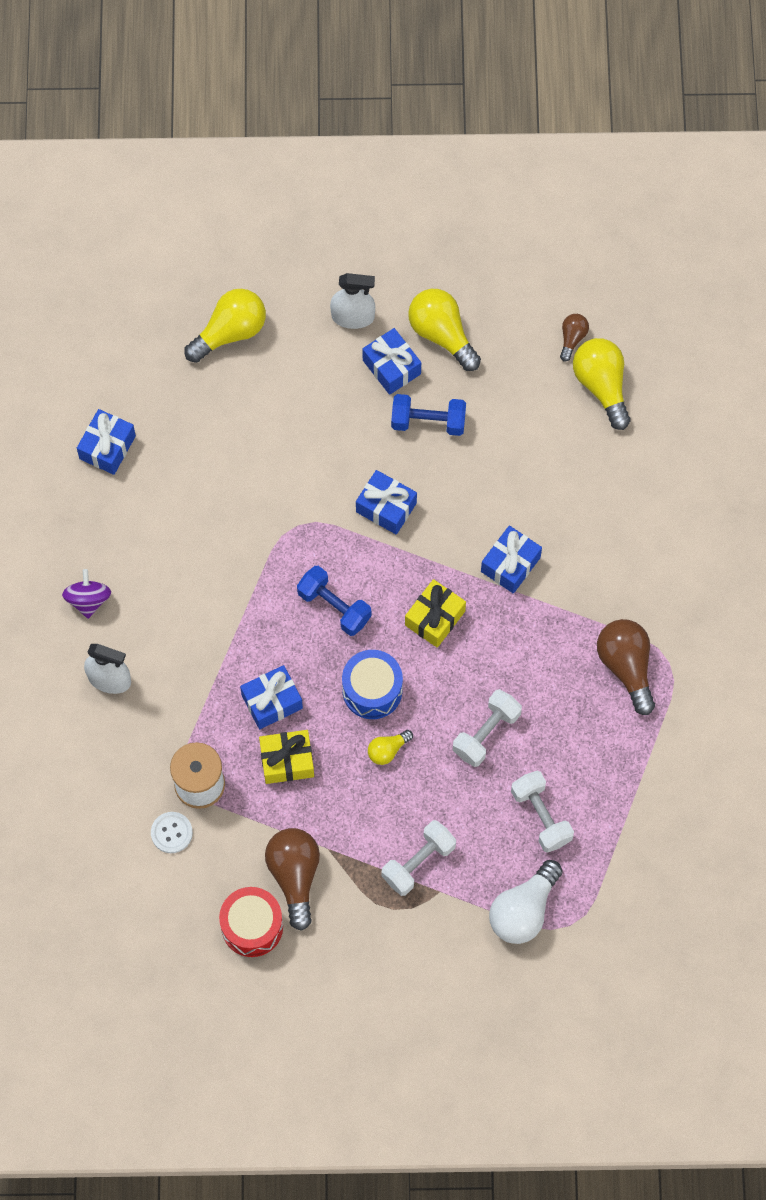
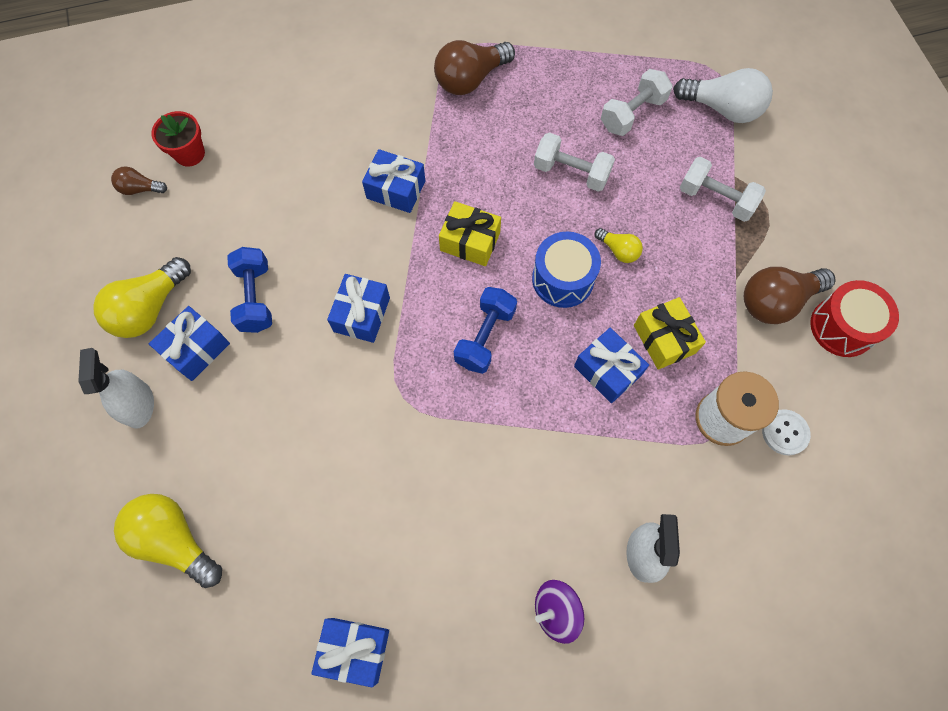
camera: 105 degrees left, 0 degrees up
(602, 386) = (190, 154): yellow light bulb -> red flower pot

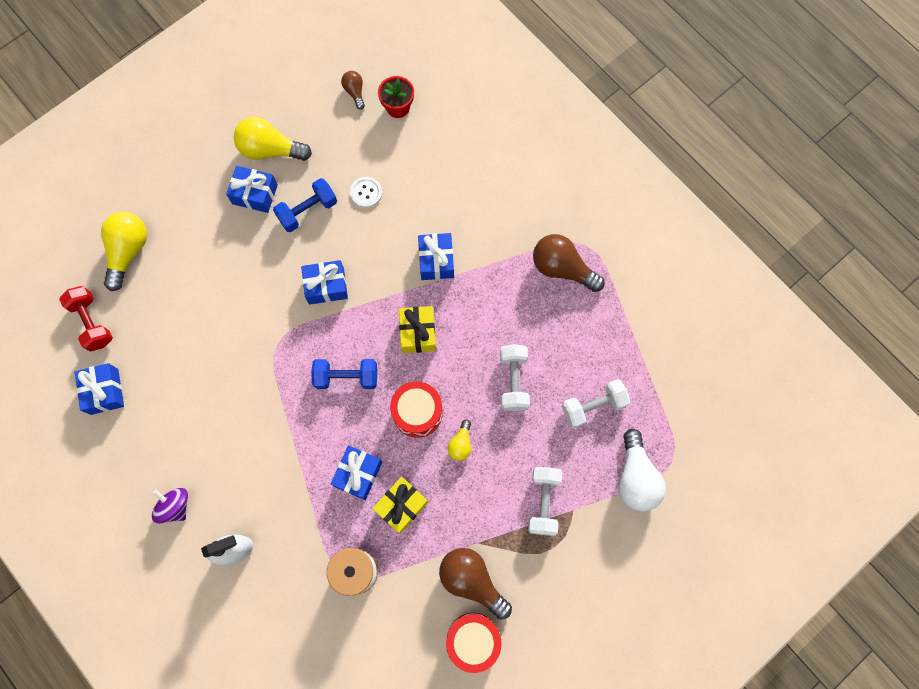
camera: 65 degrees right, 5 degrees up
(138, 405) = (203, 181): white spray bottle -> none
(247, 630) = (92, 322): none -> red dumbbell
(562, 279) = (417, 412): blue drum -> red drum
(632, 114) = (593, 406): white dumbbell -> white dumbbell turned 45 degrees counterclockwise
(785, 432) = (365, 621): white button -> white button (366, 193)

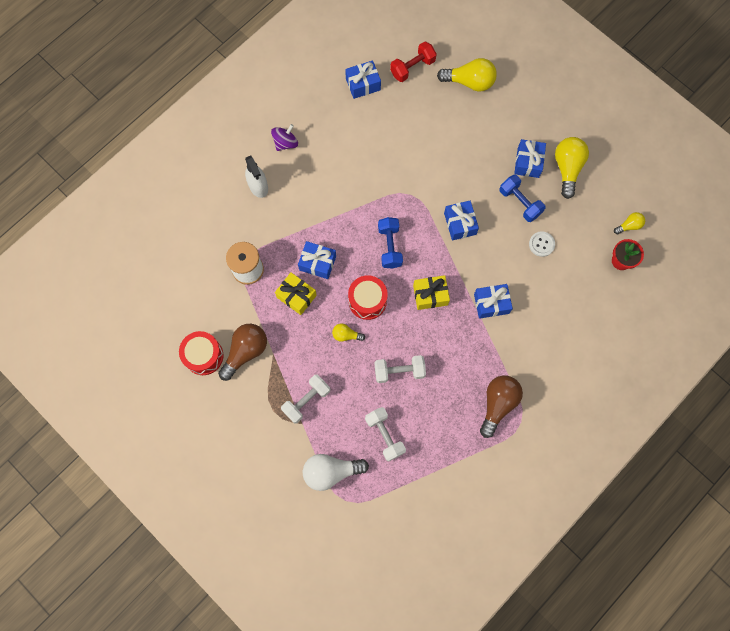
camera: 85 degrees right, 0 degrees up
(355, 92) = (629, 226): brown light bulb -> yellow light bulb
(543, 502) = (306, 400): white dumbbell -> white dumbbell turned 45 degrees counterclockwise

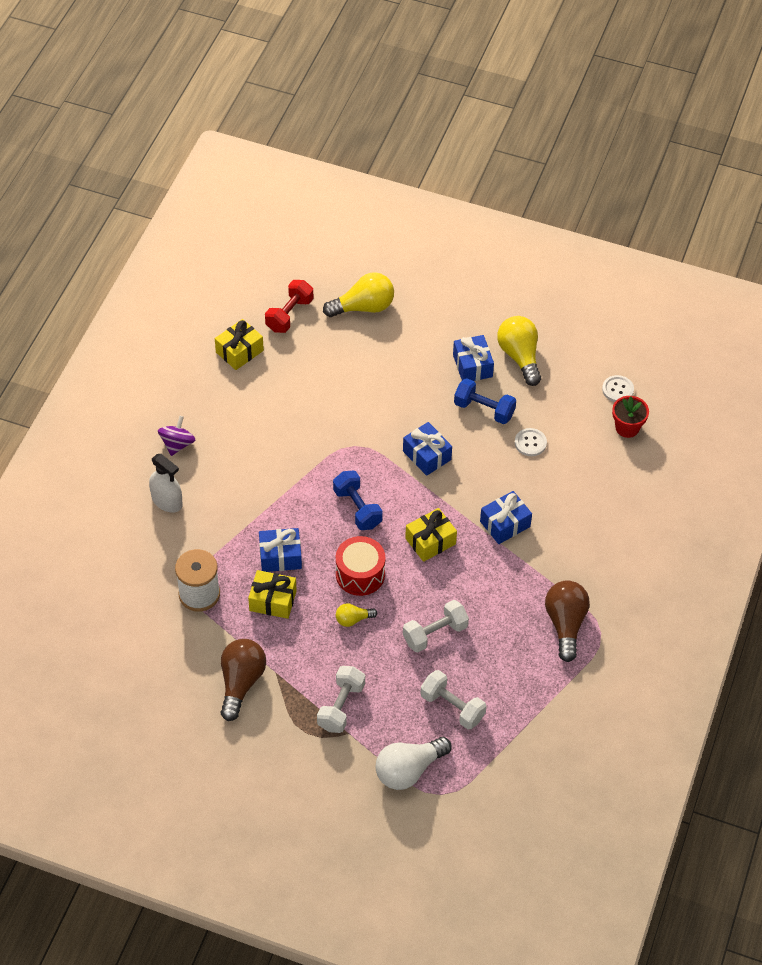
camera: 25 degrees left, 20 degrees down
(204, 356) = (191, 706): red drum -> none
(363, 84) = (239, 351): blue gift -> yellow gift
(629, 226) = (617, 390): yellow light bulb -> white button

